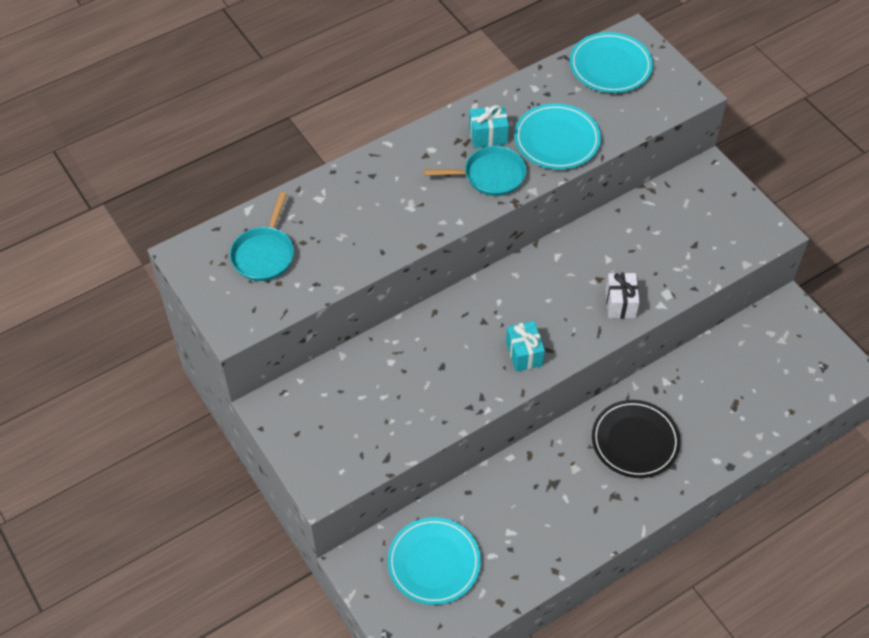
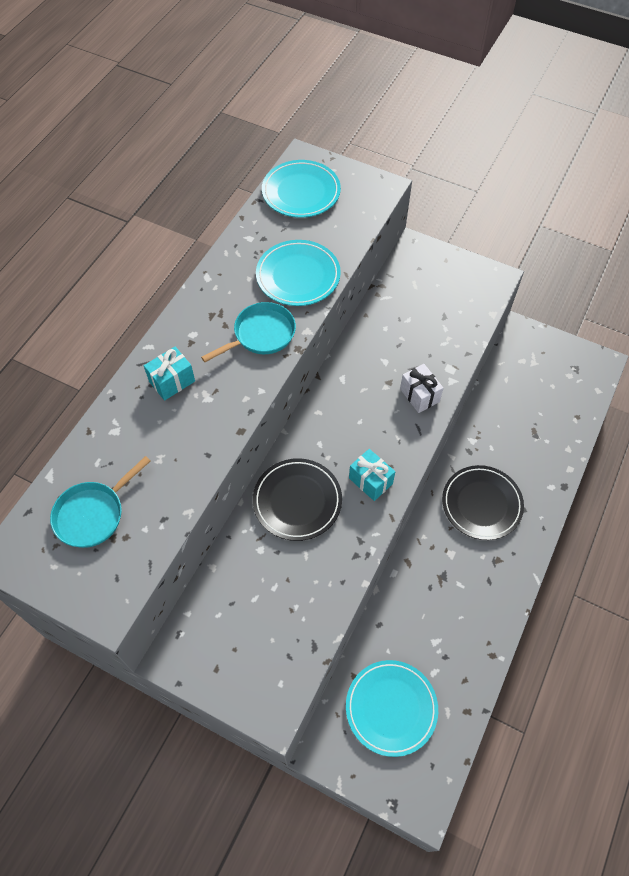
camera: 30 degrees left, 5 degrees up
(264, 254) = (93, 514): turquoise pan -> turquoise pan turned 60 degrees clockwise
(447, 339) = (297, 501): none -> black plate
(488, 136) = (236, 299): turquoise gift -> turquoise gift (172, 381)

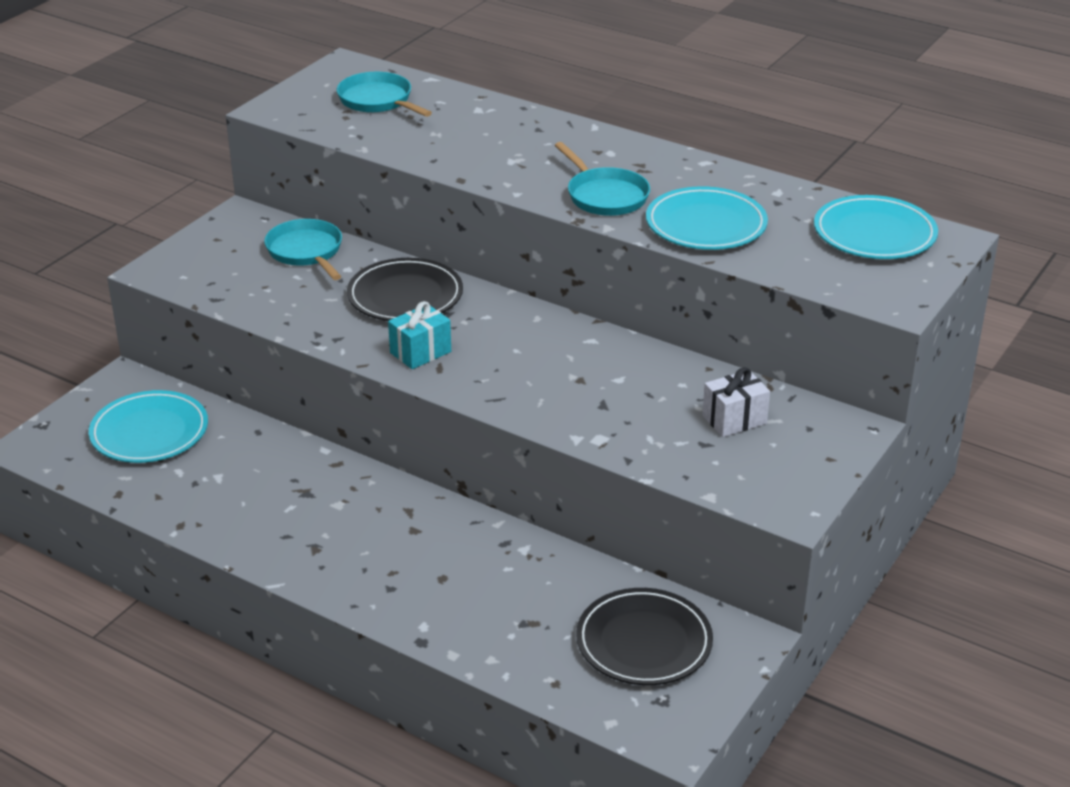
camera: 95 degrees right, 25 degrees down
(172, 381) = (540, 140): turquoise gift -> none
(235, 586) = (306, 252): none -> turquoise pan
(419, 395) = (553, 405): white gift -> white gift (734, 419)
(481, 504) = (409, 544): black plate -> black plate (644, 642)

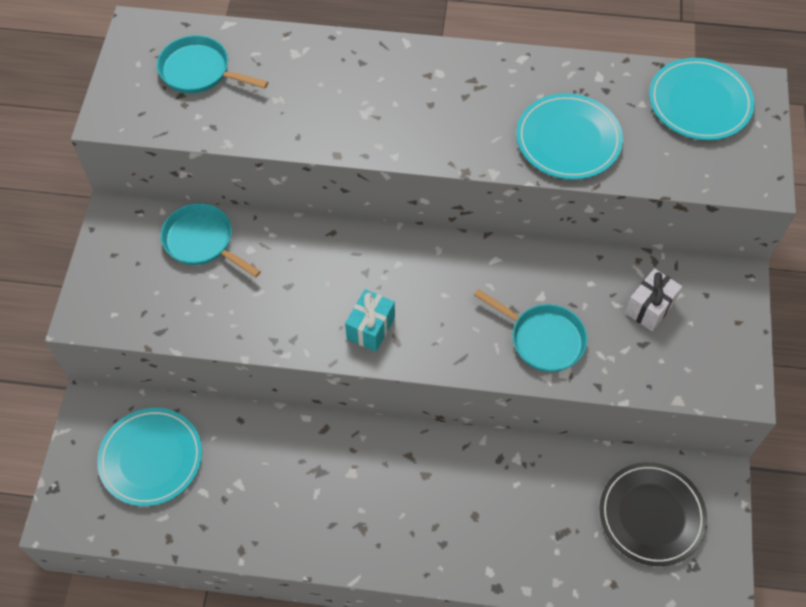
camera: 25 degrees left, 25 degrees up
(405, 296) = (318, 265): black plate -> none
(604, 196) = (467, 132): turquoise pan -> turquoise pan (542, 339)

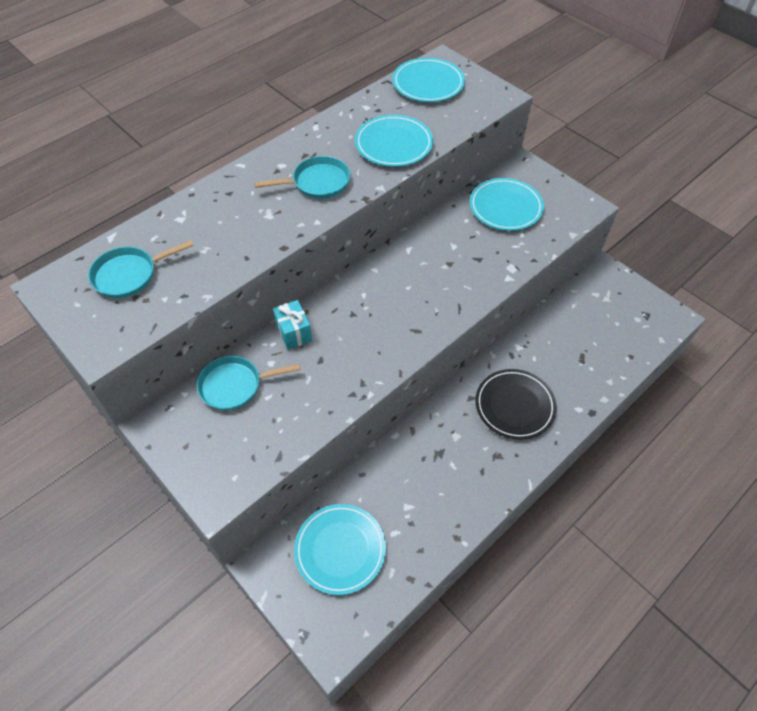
camera: 50 degrees left, 5 degrees down
(370, 328) = (395, 337): turquoise gift -> turquoise gift (294, 332)
(542, 339) = (481, 263): turquoise pan -> turquoise pan (317, 183)
(649, 308) = (505, 207): white gift -> turquoise plate
(651, 515) = (603, 312): black plate -> black plate (514, 406)

